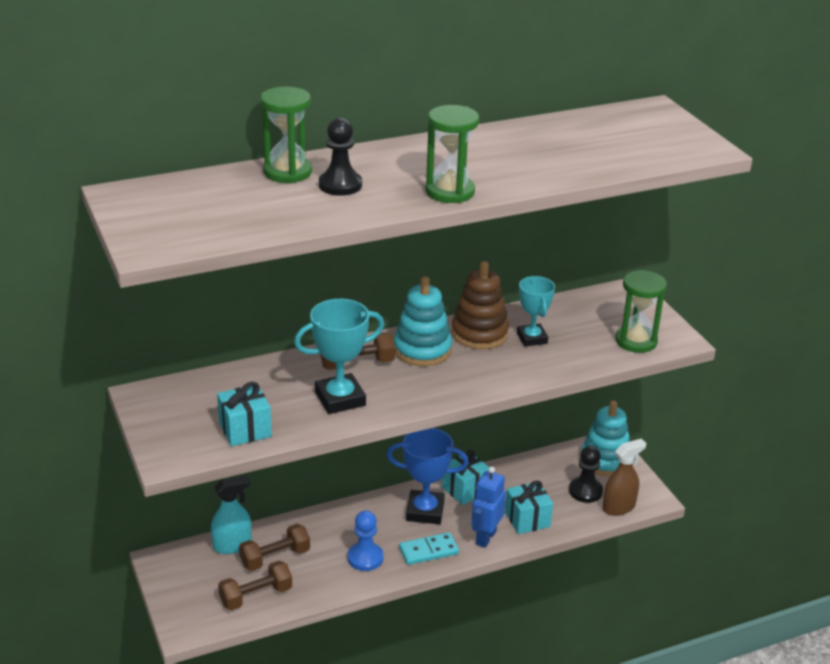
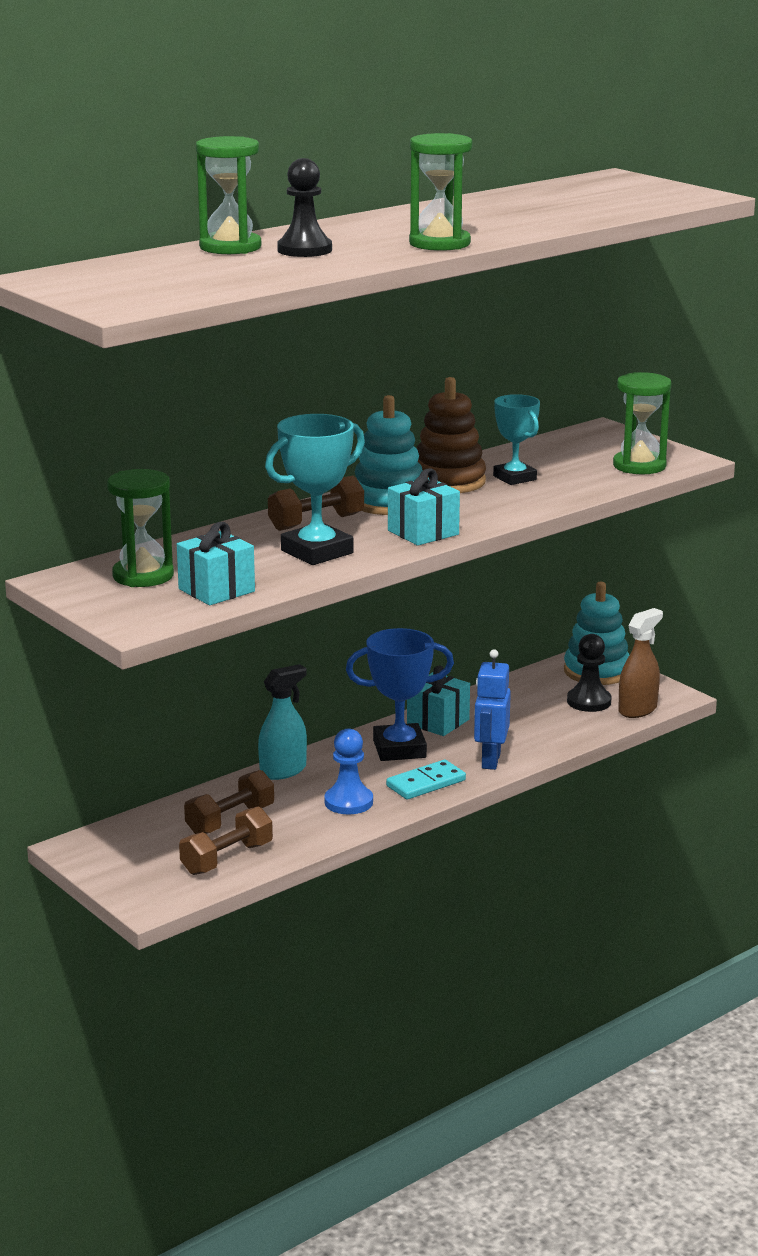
camera: 15 degrees left, 10 degrees down
(203, 402) = (143, 576): none -> green hourglass
(232, 545) = (165, 818): turquoise spray bottle -> turquoise spray bottle (283, 771)
(527, 519) = (532, 737): turquoise gift -> turquoise gift (423, 532)

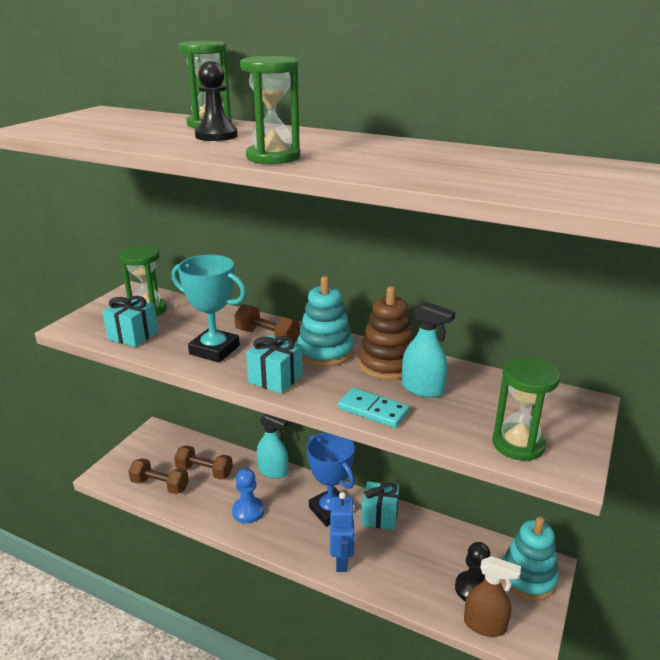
camera: 65 degrees right, 5 degrees up
(426, 783) = (291, 538): turquoise domino -> turquoise domino (373, 410)
(490, 760) = (342, 561): blue robot -> blue robot turned 105 degrees clockwise
(514, 478) = (422, 389): turquoise trophy -> turquoise spray bottle

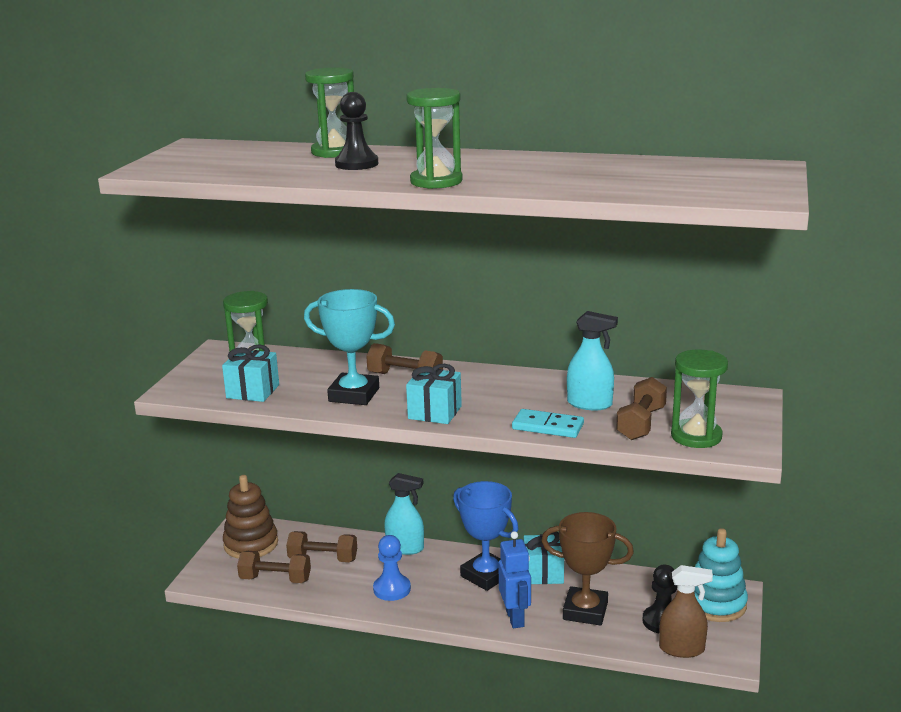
camera: 10 degrees left, 5 degrees down
(325, 352) = (475, 383): turquoise stacking toy -> none
(387, 364) = (545, 387): brown stacking toy -> brown stacking toy (251, 544)
(405, 564) = (585, 611): none -> brown trophy
(466, 420) = (641, 424): none -> brown dumbbell

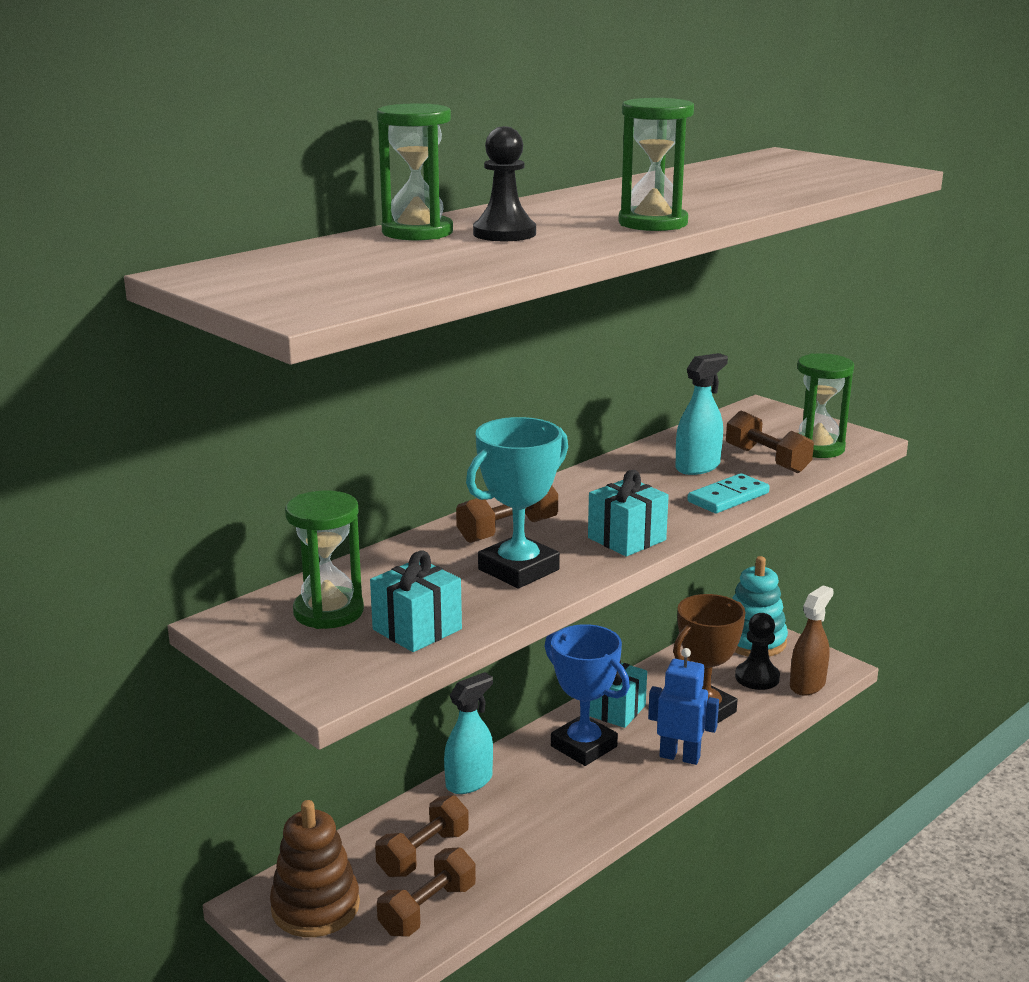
camera: 60 degrees left, 0 degrees up
(392, 589) = (545, 820): blue pawn -> none
(486, 575) = (584, 746): blue trophy -> blue trophy turned 60 degrees clockwise

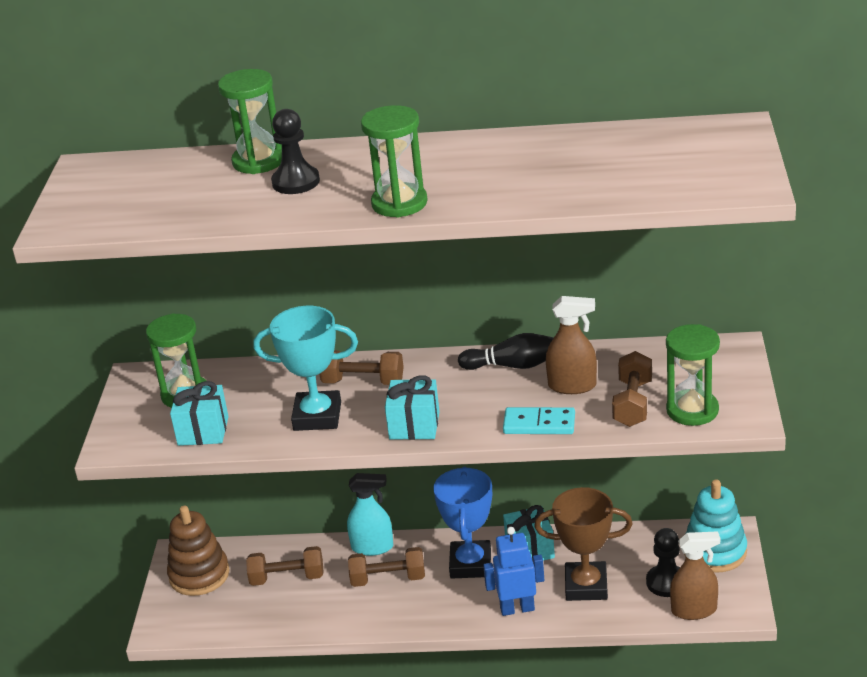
camera: 50 degrees right, 10 degrees up
(427, 909) = (244, 613): brown dumbbell -> brown dumbbell (388, 579)
(620, 472) = (512, 365): none -> black bowling pin
(679, 756) = (517, 608): blue robot -> blue robot turned 75 degrees counterclockwise
(698, 467) = (572, 386): turquoise spray bottle -> brown spray bottle

